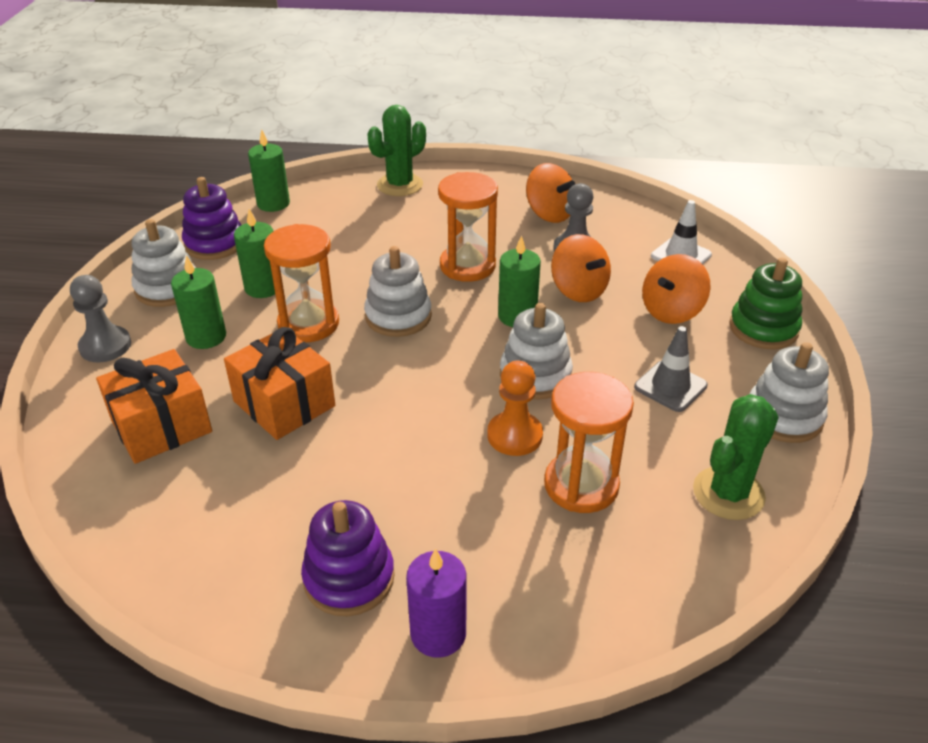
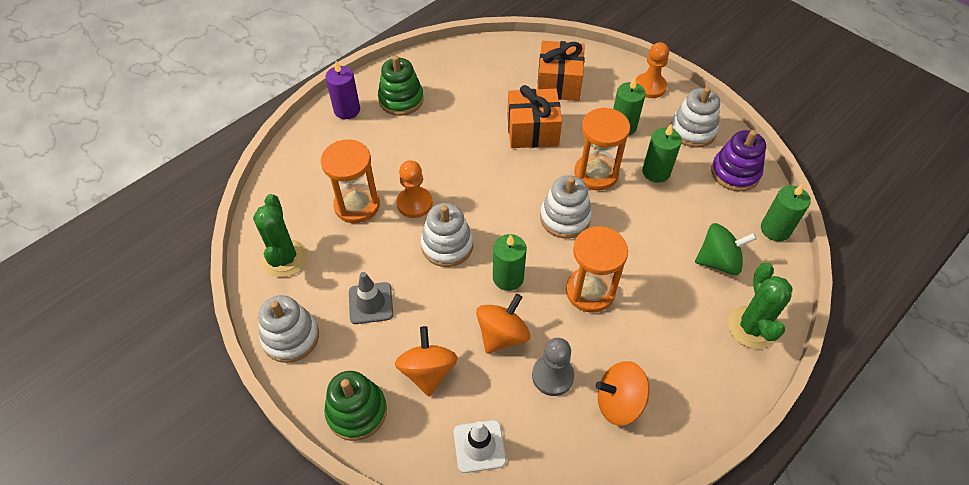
camera: 130 degrees right, 15 degrees up
(105, 346) = (650, 87): grey pawn -> orange pawn
(347, 218) = (718, 261): none -> green spinning top
(349, 578) = (401, 100): purple stacking toy -> green stacking toy
(578, 290) = (502, 335): orange spinning top -> orange spinning top turned 120 degrees clockwise

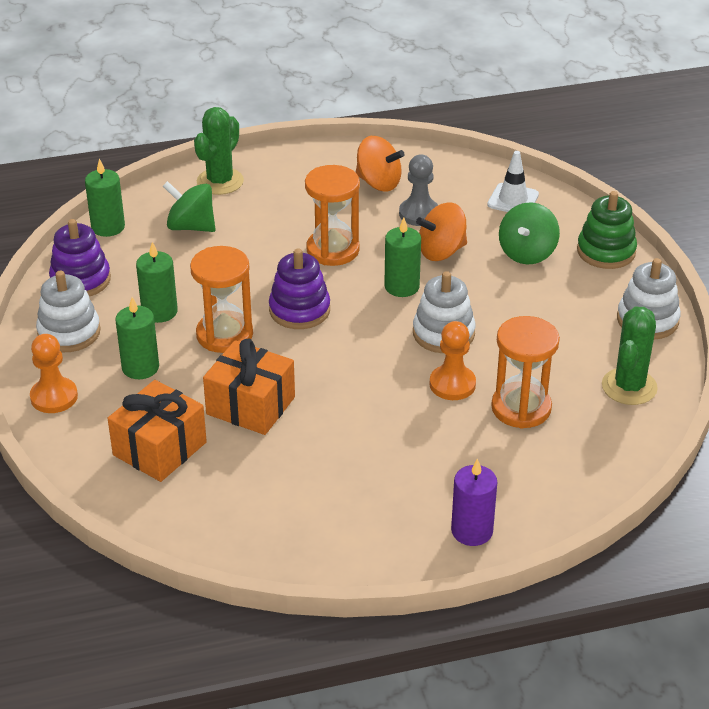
camera: 150 degrees left, 15 degrees down
(370, 303) = (553, 317): grey traffic cone -> none
(401, 100) = (387, 514): green stacking toy -> none
(428, 371) = (527, 253): orange spinning top -> green spinning top
(565, 218) = (299, 310): white stacking toy -> purple stacking toy

